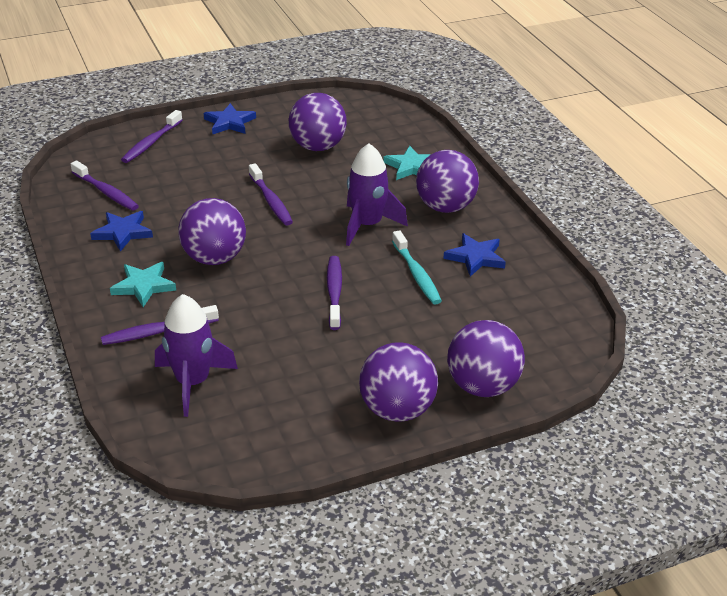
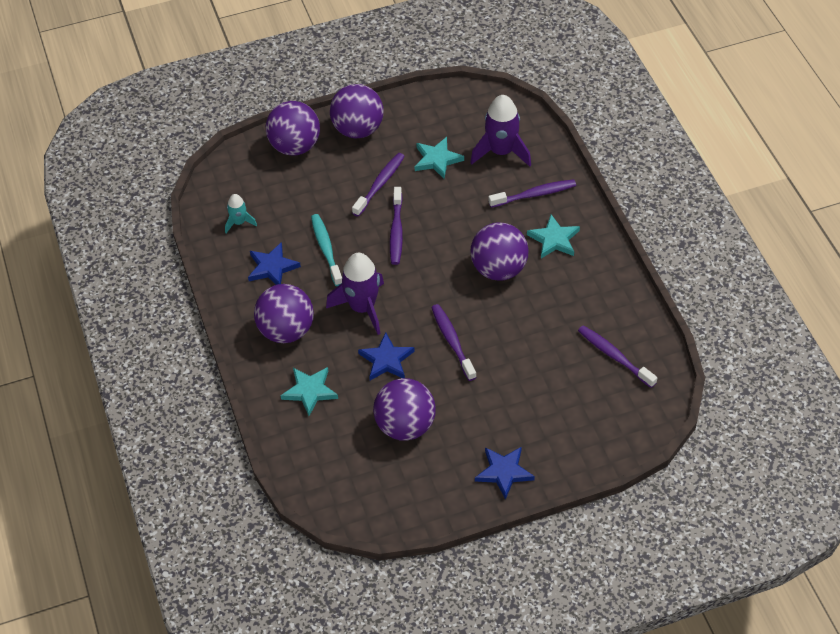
camera: 175 degrees left, 15 degrees up
(123, 233) = (585, 301): blue star -> blue star (386, 360)
(151, 143) = (585, 436): purple toothbrush -> purple toothbrush (380, 184)
(283, 371) = (437, 160): none -> turquoise star
(529, 299) = (239, 222): none -> turquoise rocket

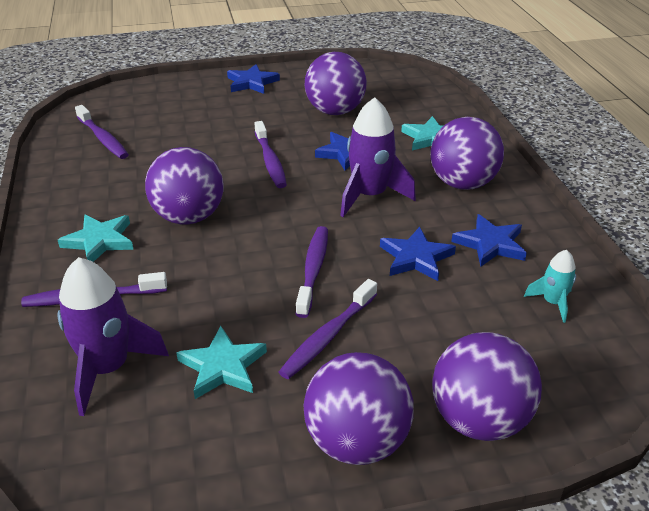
camera: 175 degrees left, 15 degrees down
(326, 249) = (416, 257): turquoise toothbrush -> blue star

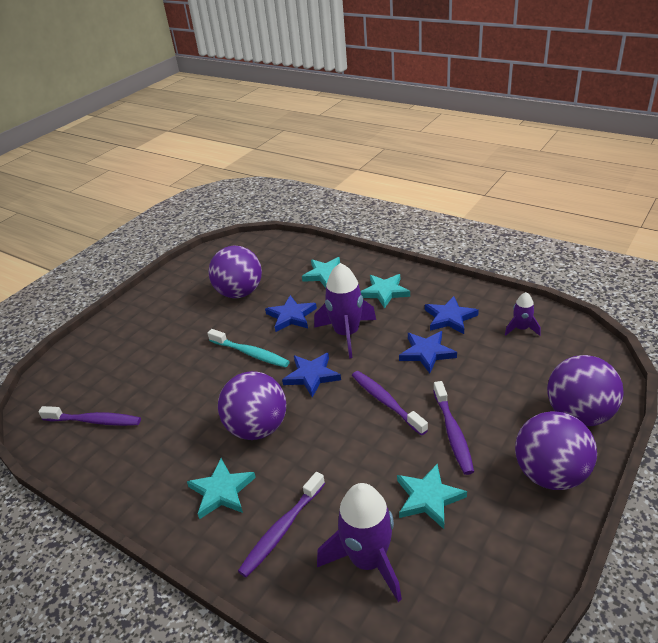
camera: 40 degrees left, 0 degrees up
(251, 82) = (146, 307): blue star -> blue star (311, 376)
(270, 161) = (250, 353): purple toothbrush -> turquoise toothbrush
(462, 183) = (385, 292): purple ball -> turquoise star
(552, 302) = (521, 329): turquoise rocket -> purple rocket

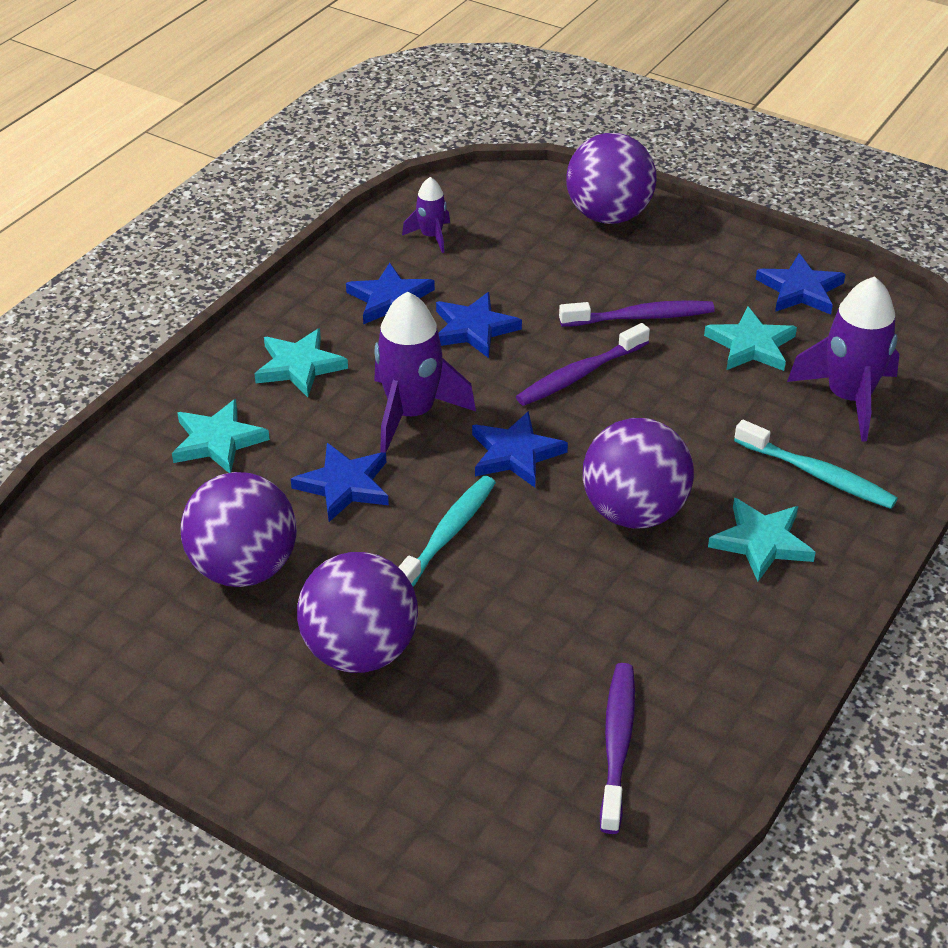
camera: 95 degrees left, 5 degrees up
(282, 529) = (817, 474): purple toothbrush -> turquoise toothbrush
(510, 538) = (800, 290): none -> blue star
(550, 474) = (706, 250): purple ball -> purple ball (360, 651)

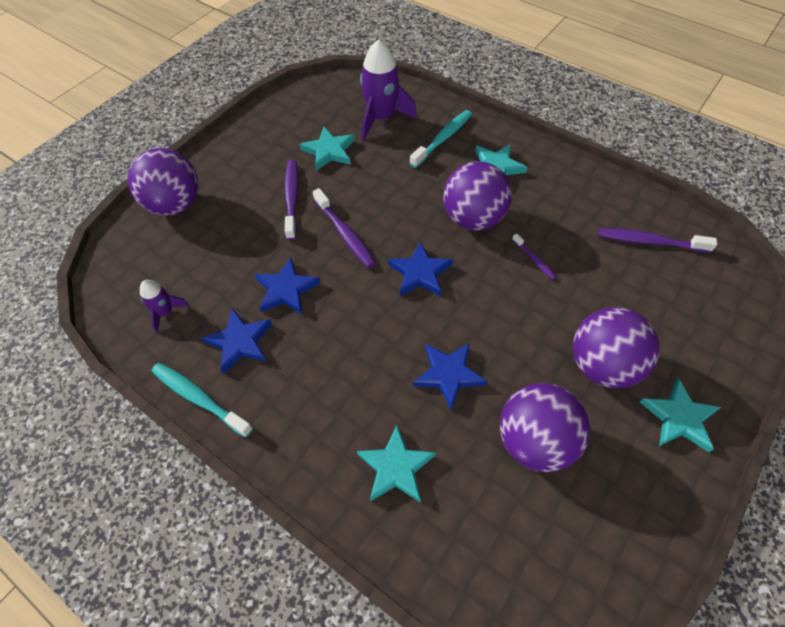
camera: 85 degrees left, 15 degrees up
(299, 366) = (311, 407): turquoise star -> turquoise star (679, 418)
(411, 413) = (375, 331): purple rocket -> none
(447, 535) = (496, 313): turquoise toothbrush -> turquoise toothbrush (199, 398)
(555, 583) = (534, 260): none -> purple toothbrush
(800, 290) = (281, 124): blue star -> none

